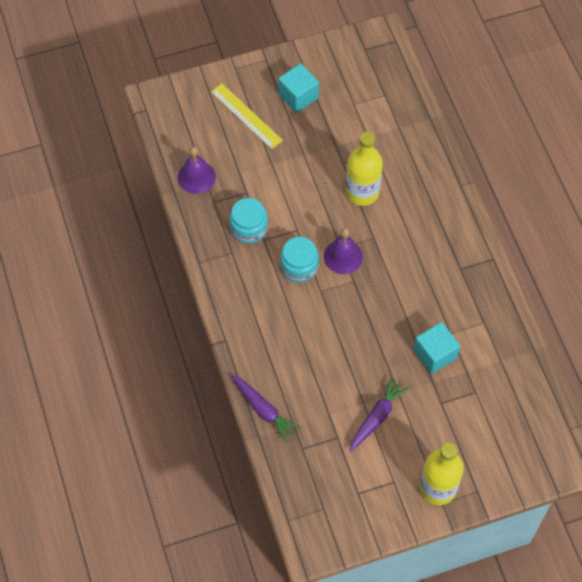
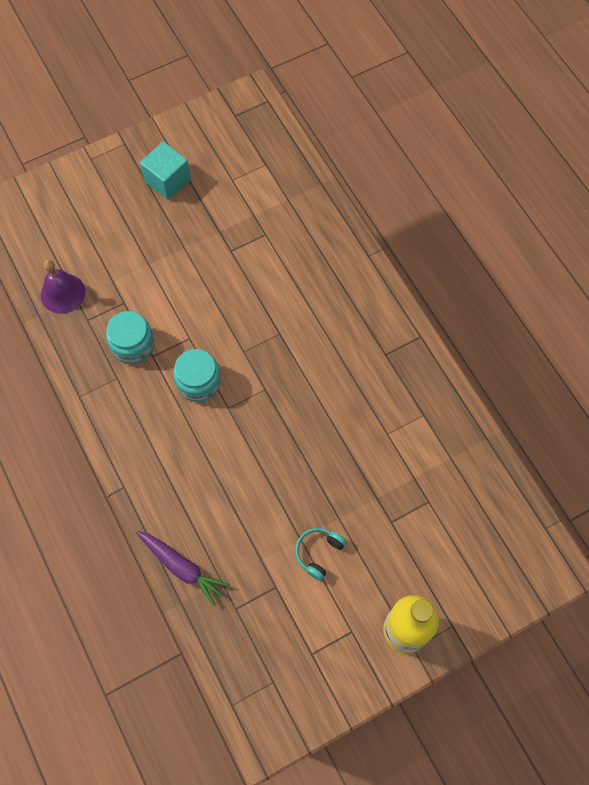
camera: 10 degrees left, 5 degrees up
(246, 116) = (111, 212): yellow ruler -> none
(343, 256) = (248, 361): purple bell -> none
(362, 192) = (258, 281): yellow bottle -> none
(377, 417) = (318, 553): purple carrot -> turquoise headphones
(435, 354) = (373, 463): turquoise cube -> none

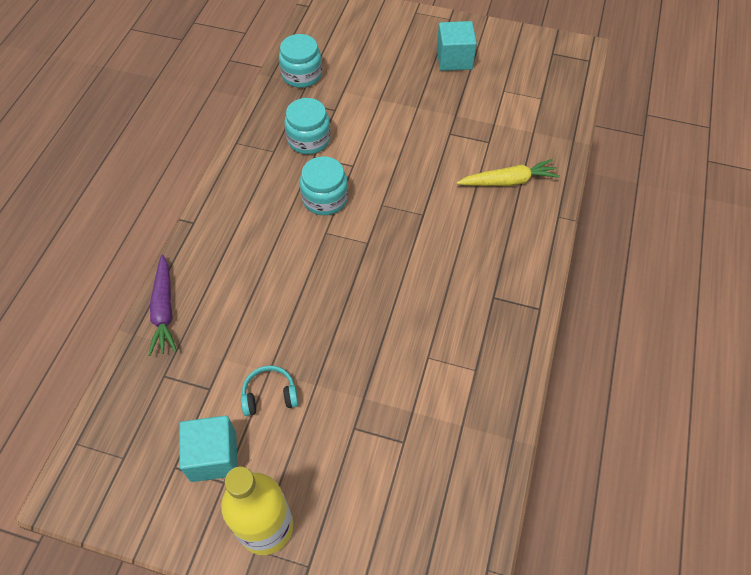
camera: 45 degrees right, 10 degrees down
(63, 293) = (302, 75): purple bell -> turquoise jar
(310, 256) = (508, 181): none -> yellow carrot
(328, 623) = (213, 456): none -> turquoise cube

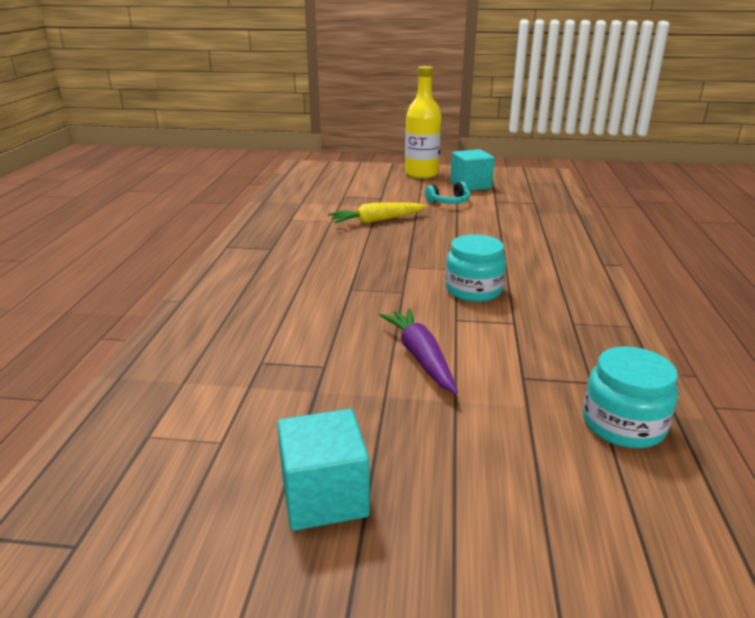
camera: 170 degrees right, 30 degrees down
(164, 310) = (568, 223): purple carrot -> purple carrot (420, 357)
(309, 139) = (535, 338): turquoise jar -> none
(508, 181) = (239, 323): yellow carrot -> yellow carrot (377, 220)

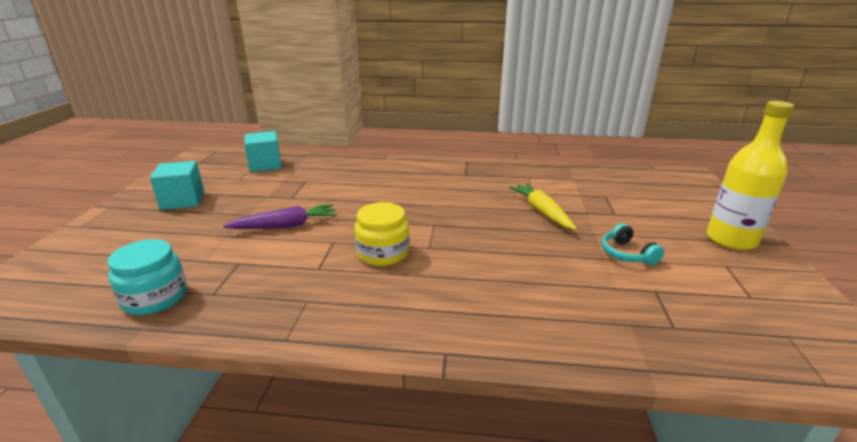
camera: 90 degrees right, 0 degrees up
(470, 185) = (713, 275): turquoise cube -> turquoise cube (265, 165)
(473, 290) = (383, 253): turquoise jar -> yellow jar

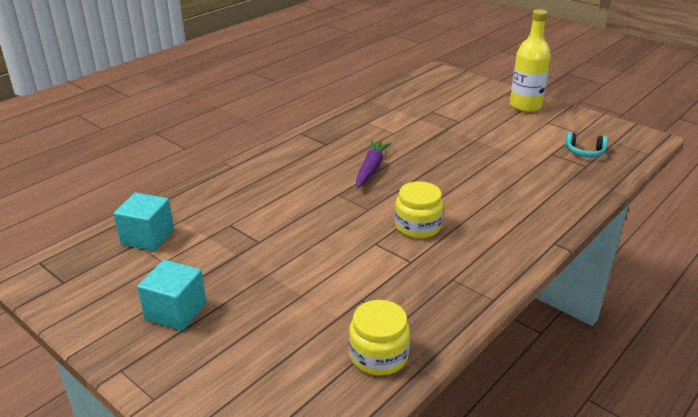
camera: 55 degrees left, 5 degrees up
(155, 297) = (378, 355): turquoise jar -> yellow jar
(286, 226) = (318, 259): purple carrot -> purple carrot (371, 169)
(541, 212) = (427, 143): yellow carrot -> none
(626, 254) = (509, 142): turquoise headphones -> turquoise headphones (584, 152)

